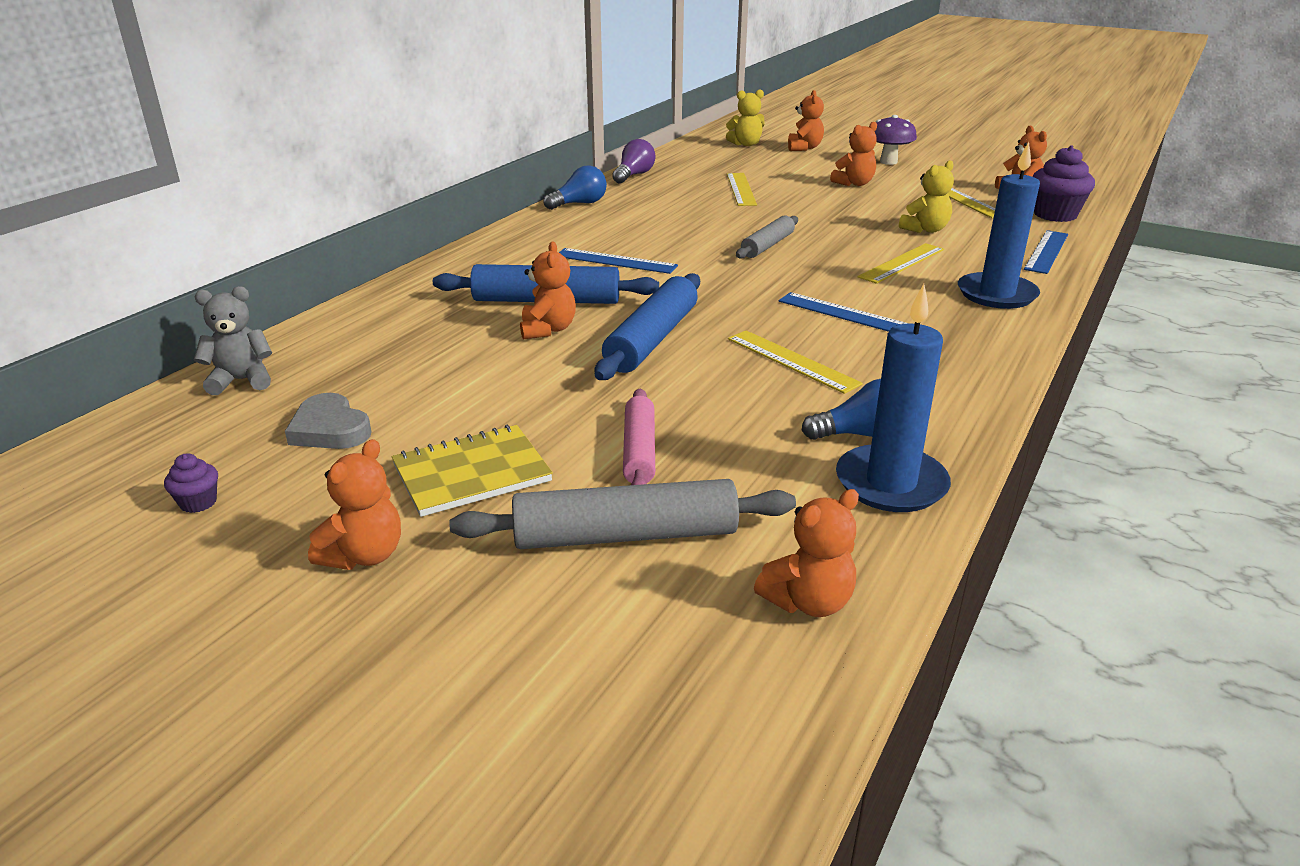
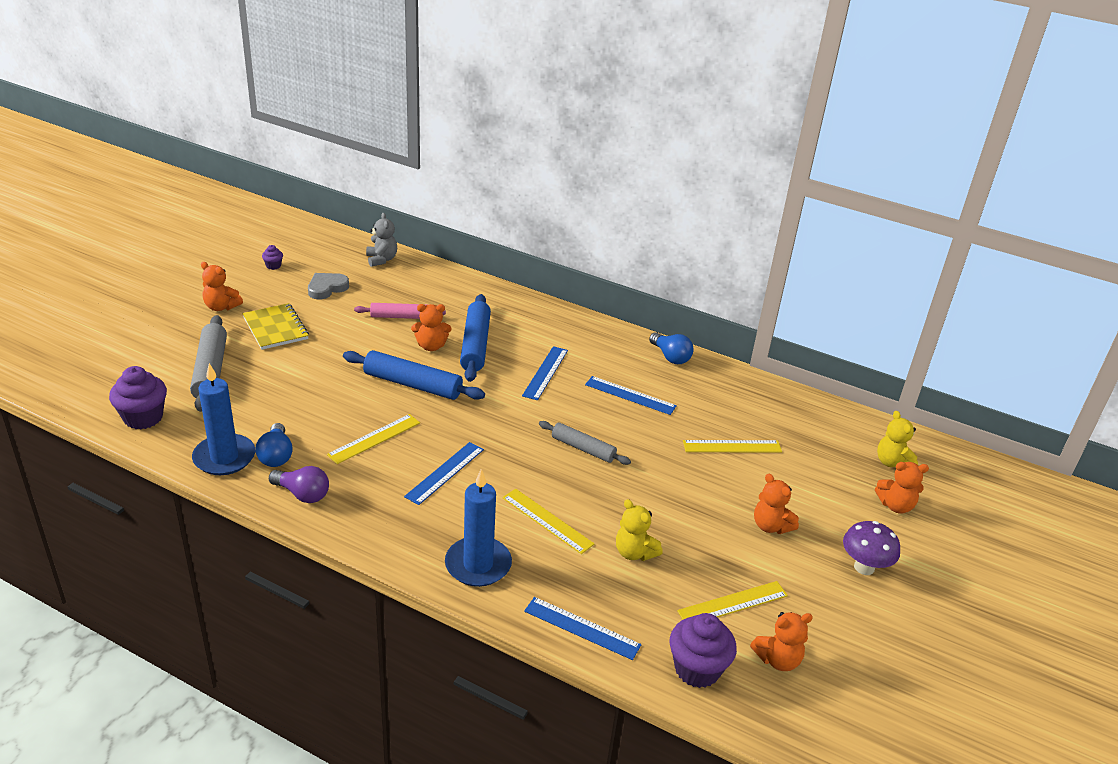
camera: 85 degrees right, 5 degrees up
(634, 175) = (756, 386): purple light bulb -> purple light bulb (303, 494)
(639, 451) = (282, 376): pink rolling pin -> pink rolling pin (400, 317)
(659, 223) = (630, 395): none -> blue ruler
(808, 602) = (143, 418): orange teddy bear -> purple cupcake

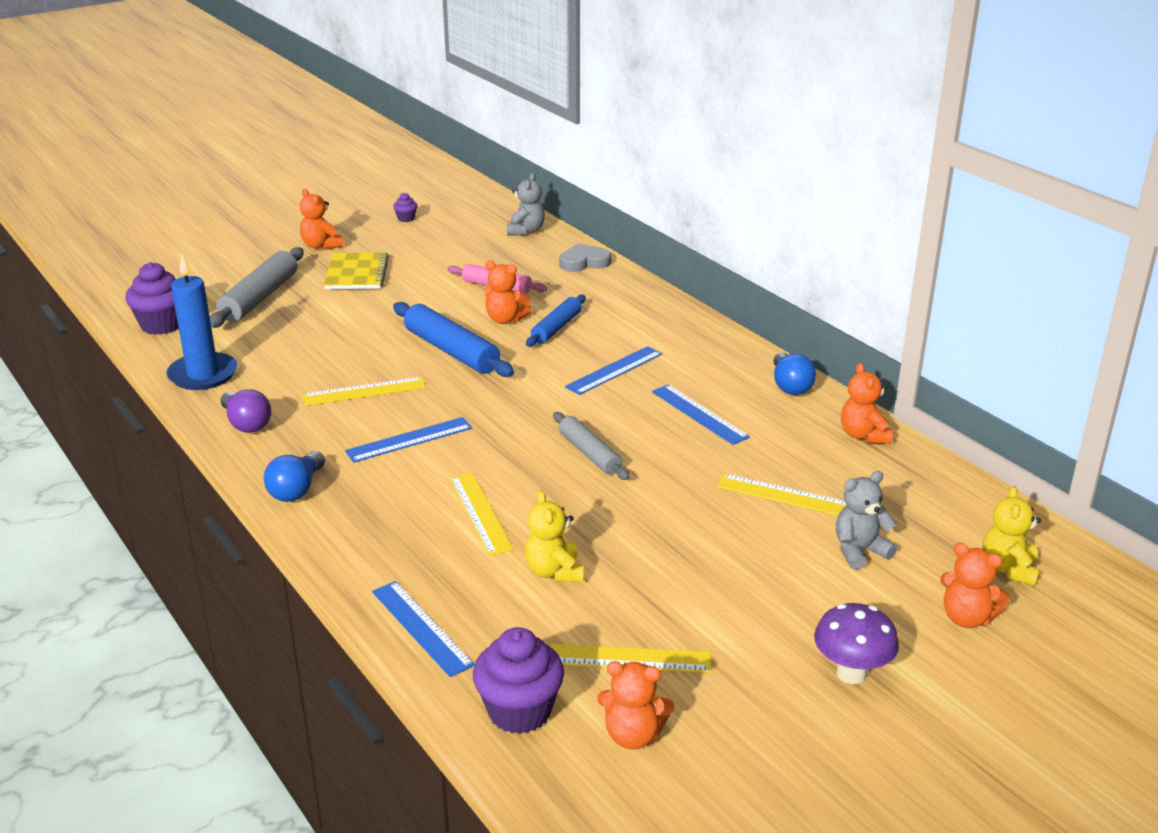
camera: 30 degrees right, 5 degrees down
(276, 455) = (253, 384): blue light bulb -> blue light bulb (296, 490)
(327, 288) = (442, 247): grey heart -> grey heart (584, 262)
(475, 345) = (556, 328): blue rolling pin -> blue rolling pin, size x0.64
(478, 564) = (364, 534): blue candle -> none
(770, 526) = (759, 592): orange teddy bear -> orange teddy bear (863, 435)
(804, 475) = (859, 551): none -> grey teddy bear

